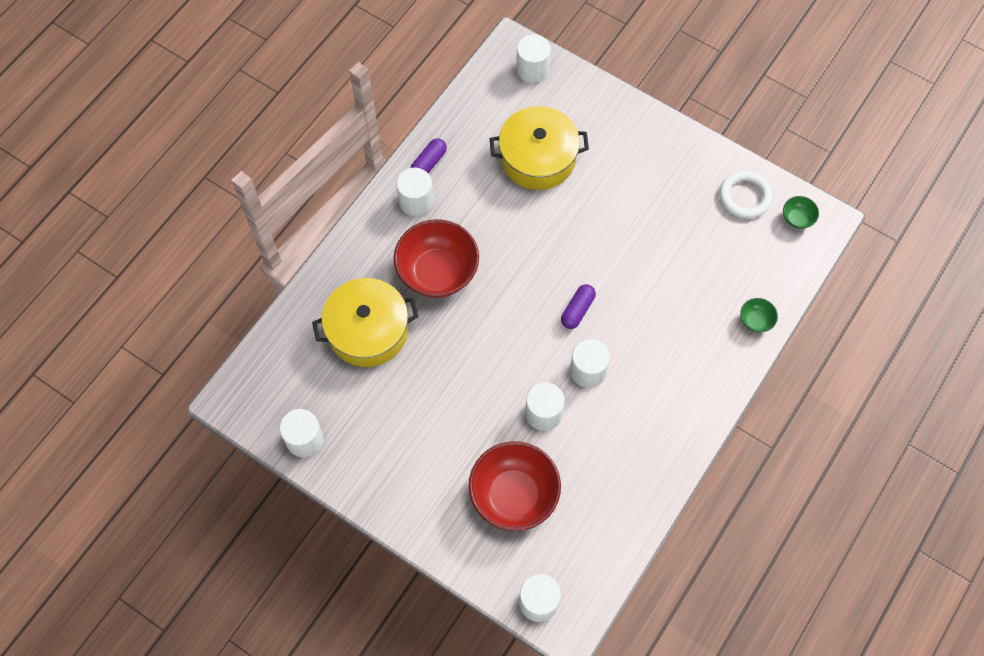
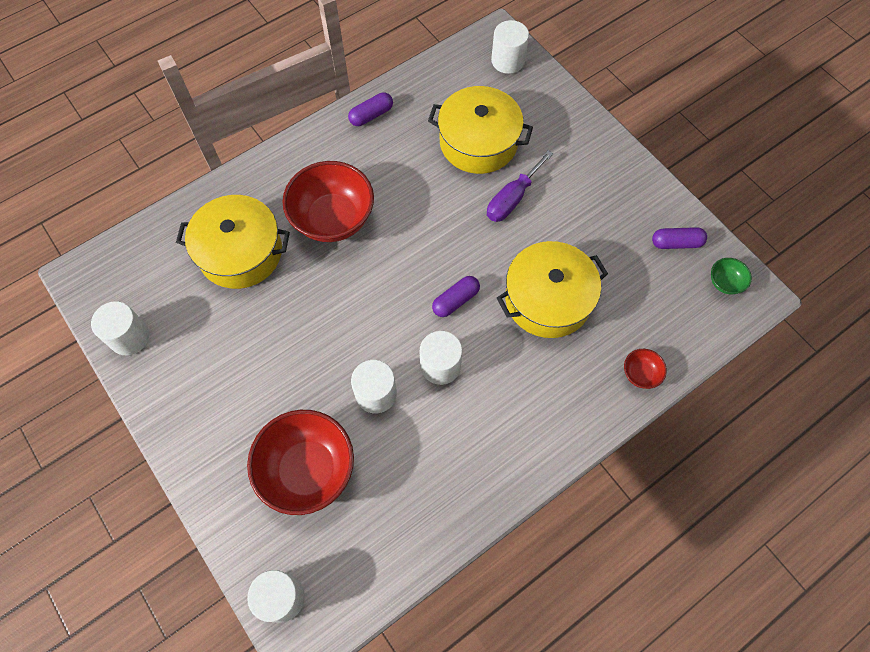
camera: 20 degrees right, 0 degrees up
(416, 201) = (343, 146): white cylinder -> none
(589, 202) = (512, 199): none -> purple screwdriver
(655, 283) = (548, 299): none -> yellow pot
(745, 196) = (676, 243): white ring -> purple capsule
(756, 321) = (640, 374): green bowl -> red bowl

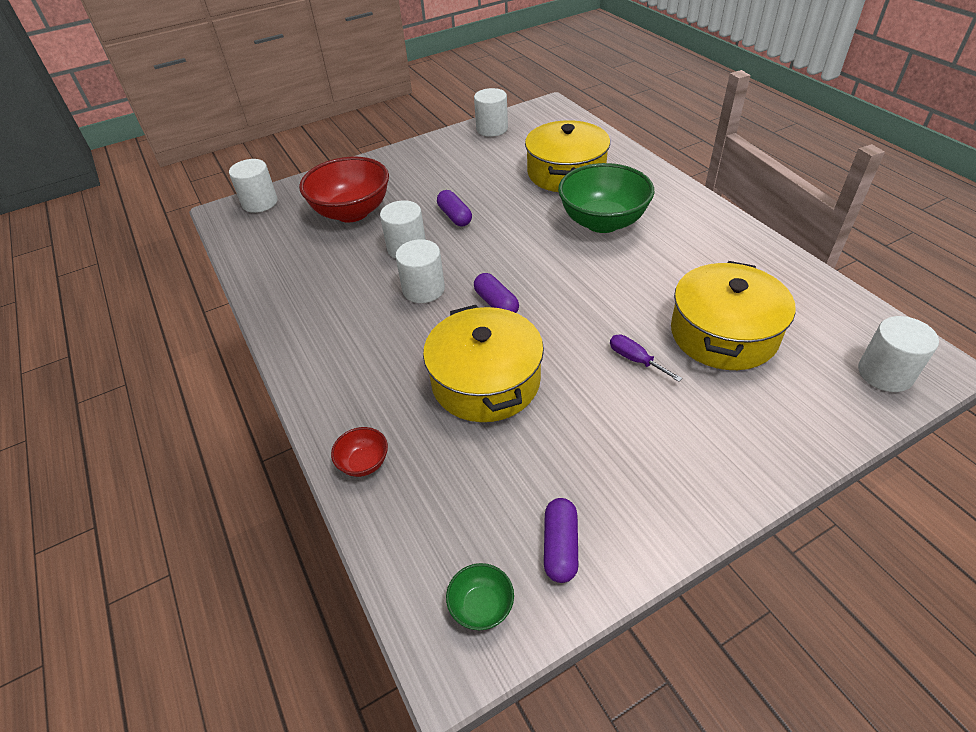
camera: 100 degrees right, 20 degrees down
(333, 219) = (602, 222): red bowl -> green bowl
(371, 115) = (747, 247): purple capsule -> purple capsule (455, 216)
(512, 199) = (635, 360): purple screwdriver -> purple screwdriver, size x0.62

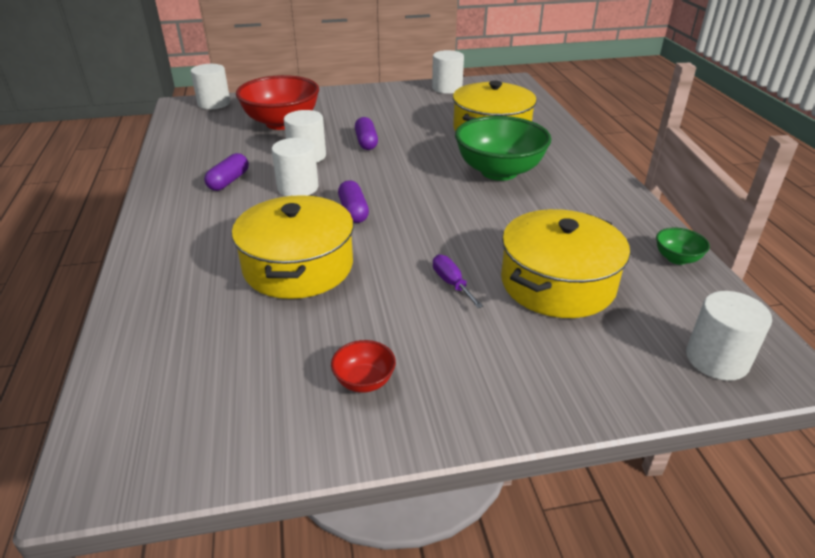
camera: 15 degrees right, 10 degrees down
(364, 463) = (144, 300): red bowl -> red bowl (364, 381)
(481, 607) = (152, 443): green bowl -> green bowl (677, 258)
(560, 546) = (263, 415): purple capsule -> purple capsule (229, 181)

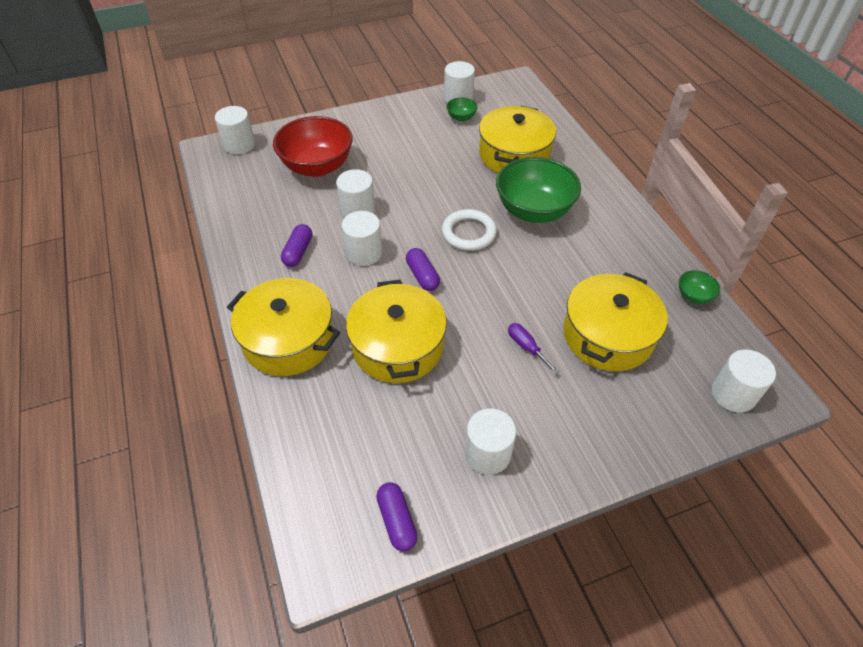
camera: 10 degrees left, 15 degrees up
(179, 248) = (288, 340): none -> yellow pot
(364, 381) = (487, 453): red bowl -> white cylinder
(366, 142) = (405, 185): purple capsule -> purple capsule (397, 520)
(419, 182) = (469, 233): none -> white ring
(444, 101) = (461, 118): none -> green bowl

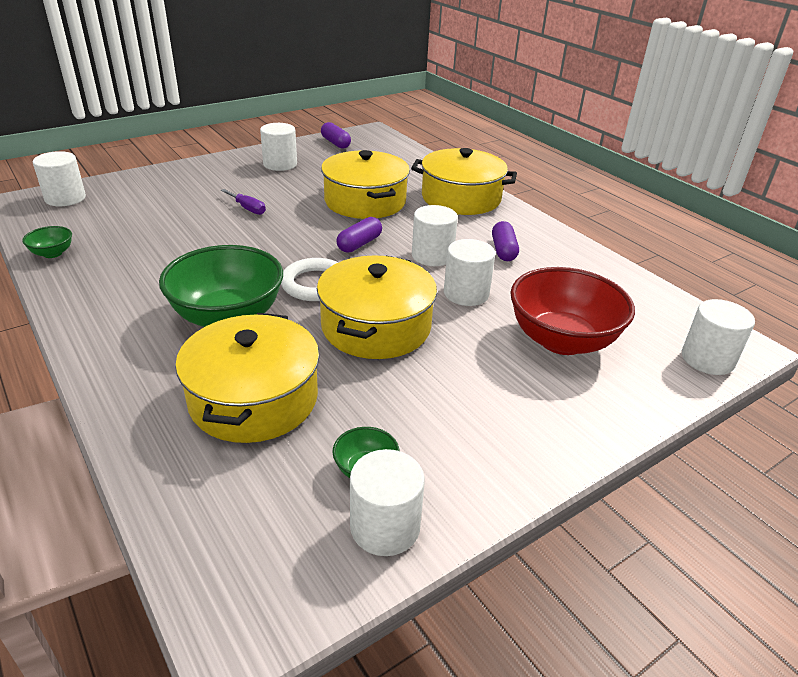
camera: 165 degrees right, 15 degrees down
(422, 276) = (359, 244): purple capsule -> purple capsule turned 75 degrees clockwise
(607, 335) = (166, 220): yellow pot -> yellow pot (376, 326)

